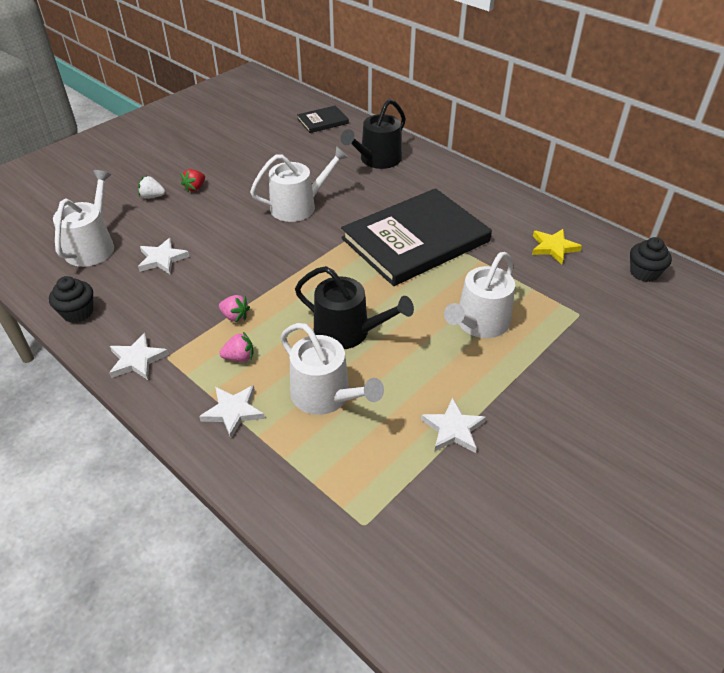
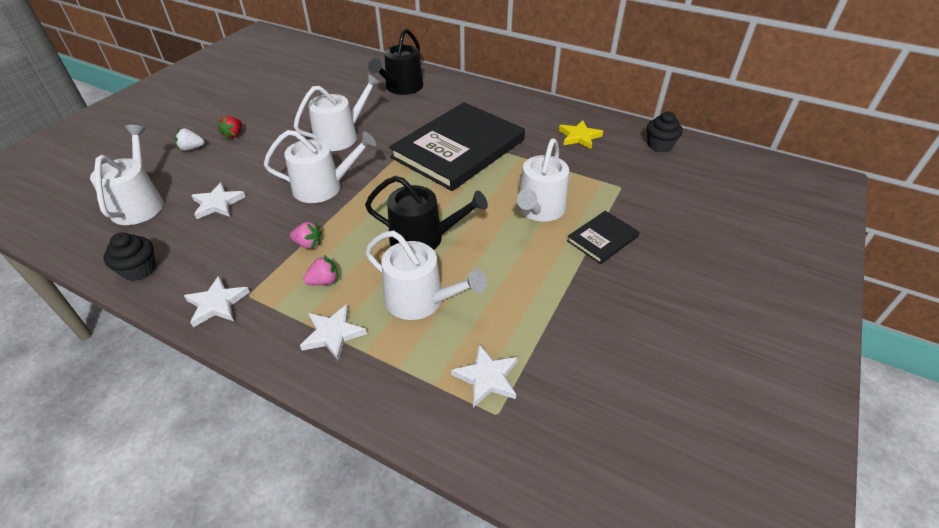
camera: 15 degrees left, 0 degrees up
(266, 259) = (324, 187): none -> white watering can
(322, 121) = (341, 62): black book -> black book (602, 238)
(453, 429) = (549, 306): white star -> white star (487, 377)

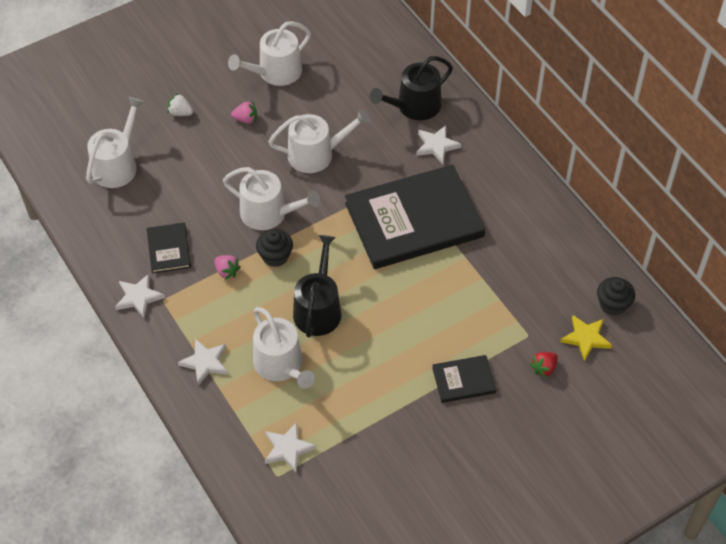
camera: 30 degrees right, 10 degrees up
(139, 269) = (97, 238): black cupcake -> black cupcake (275, 256)
(218, 203) = (176, 193): white star -> white star (436, 145)
(232, 249) = (169, 249): none -> black book
(234, 134) = (223, 109): red strawberry -> red strawberry (544, 368)
(324, 281) = (221, 313): pink strawberry -> pink strawberry (246, 119)
(423, 238) = (318, 308): black watering can -> black watering can turned 120 degrees counterclockwise
(539, 209) = (434, 325): white watering can -> white watering can (275, 72)
(579, 137) = (542, 257): yellow star -> yellow star (586, 338)

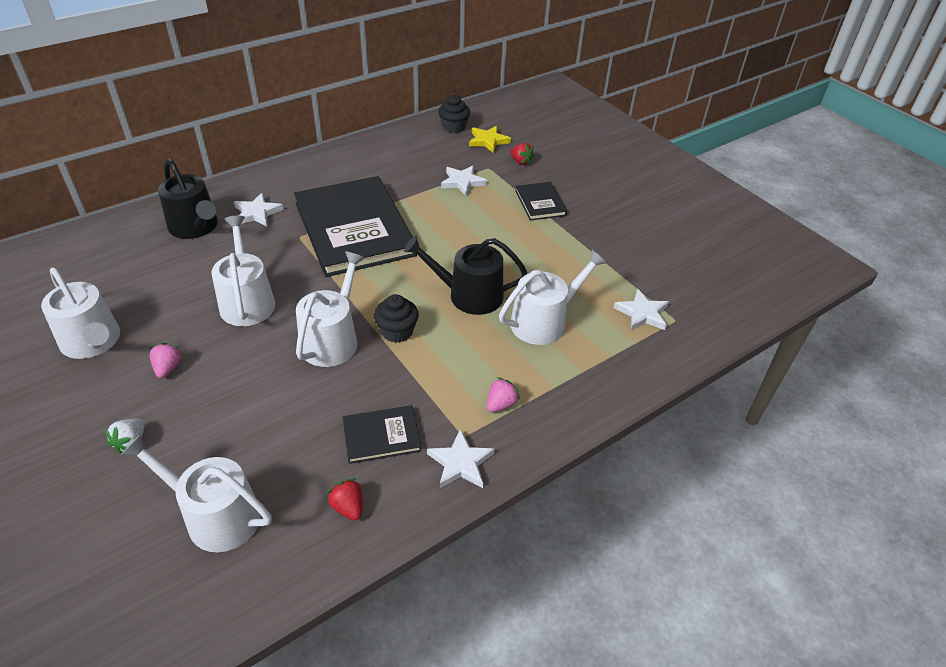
camera: 95 degrees left, 10 degrees down
(112, 233) = (348, 507): none -> red strawberry
(205, 362) = (551, 386): white star -> white star (462, 182)
(227, 271) = (418, 374): pink strawberry -> pink strawberry (501, 404)

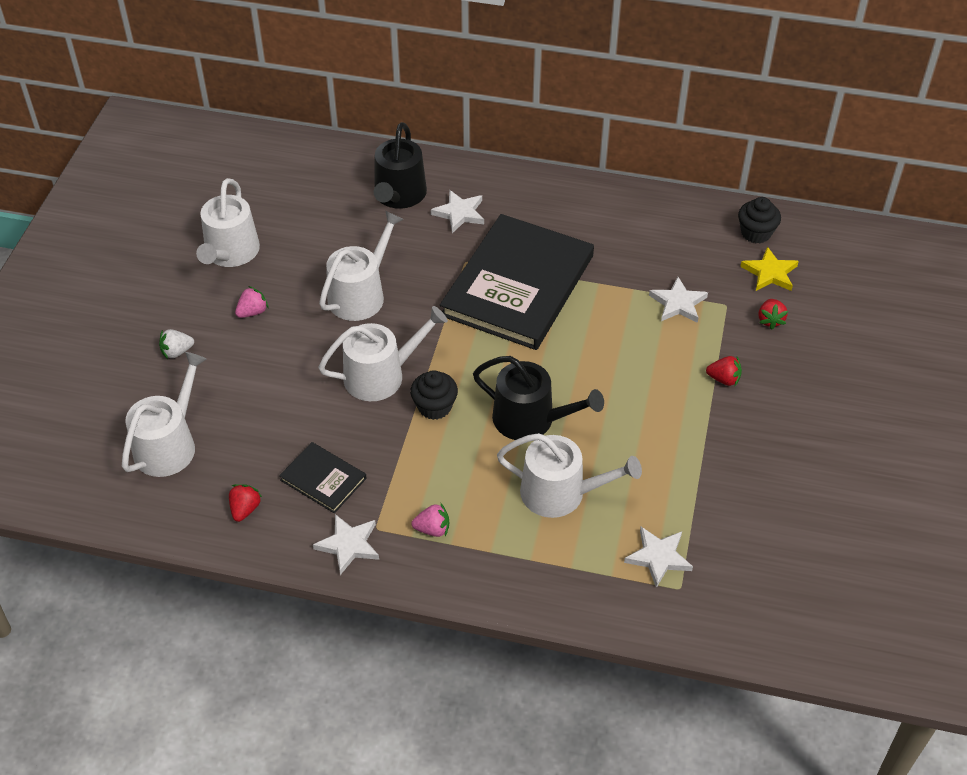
camera: 50 degrees right, 5 degrees up
(215, 515) = (169, 444): white watering can -> white watering can turned 45 degrees clockwise
(468, 295) = (531, 419): black watering can -> black watering can turned 150 degrees clockwise
(540, 203) = (724, 379): black book -> red strawberry

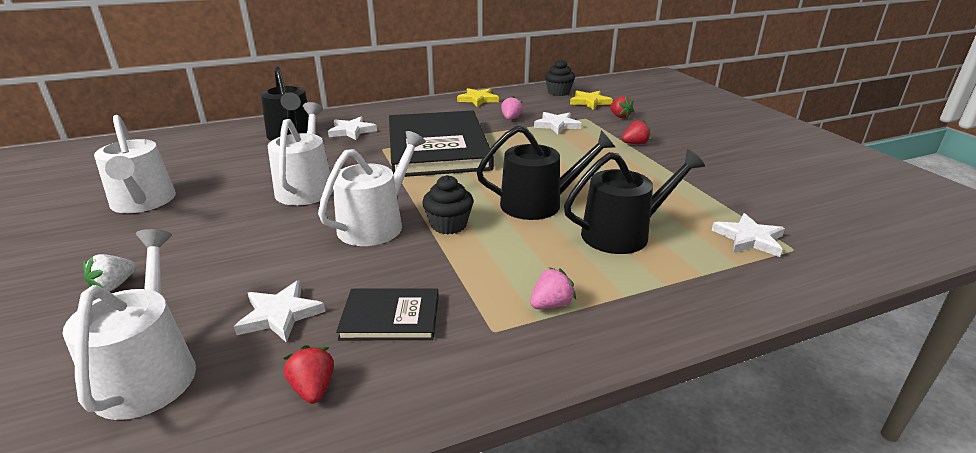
camera: 35 degrees left, 20 degrees down
(252, 312) = (197, 229): pink strawberry -> pink strawberry (511, 119)
(349, 545) = (480, 360): white star -> white star (280, 314)
(561, 493) = (623, 233): white watering can -> black watering can
(643, 206) = (478, 99): none -> yellow star

